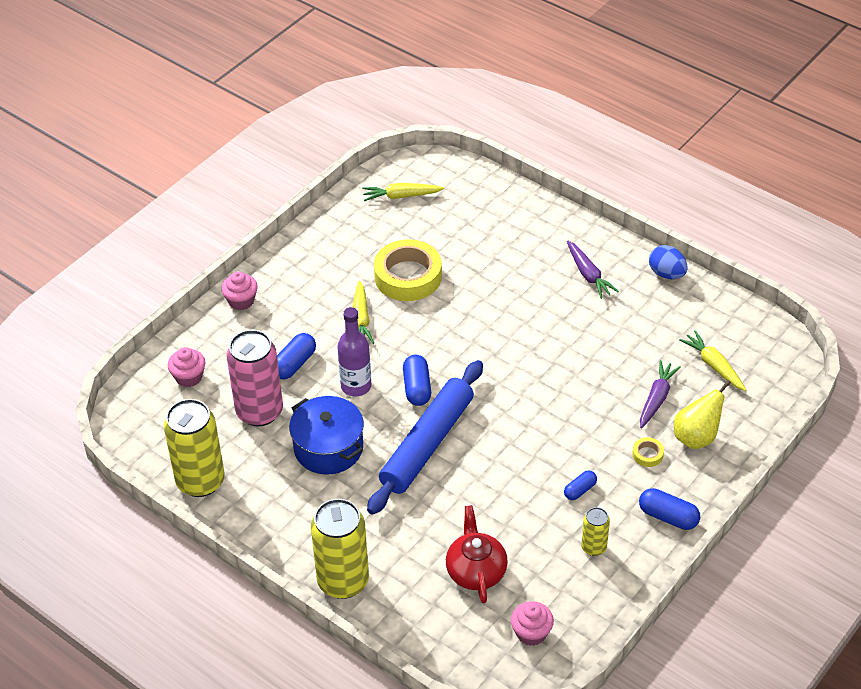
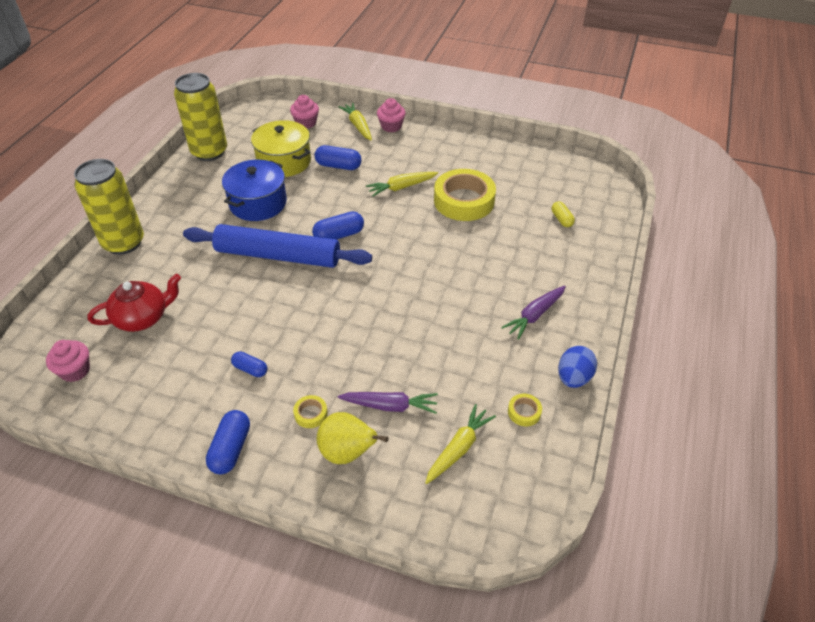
camera: 70 degrees right, 0 degrees up
(259, 411) = (284, 161): pink can -> yellow pot
(356, 386) = (328, 202): purple bottle -> none
(401, 196) = (555, 175): yellow carrot -> yellow carrot (358, 126)
(470, 214) = (561, 219): none -> yellow capsule
(593, 547) = (181, 395): yellow can -> none
(691, 315) = (524, 412): none -> yellow tape

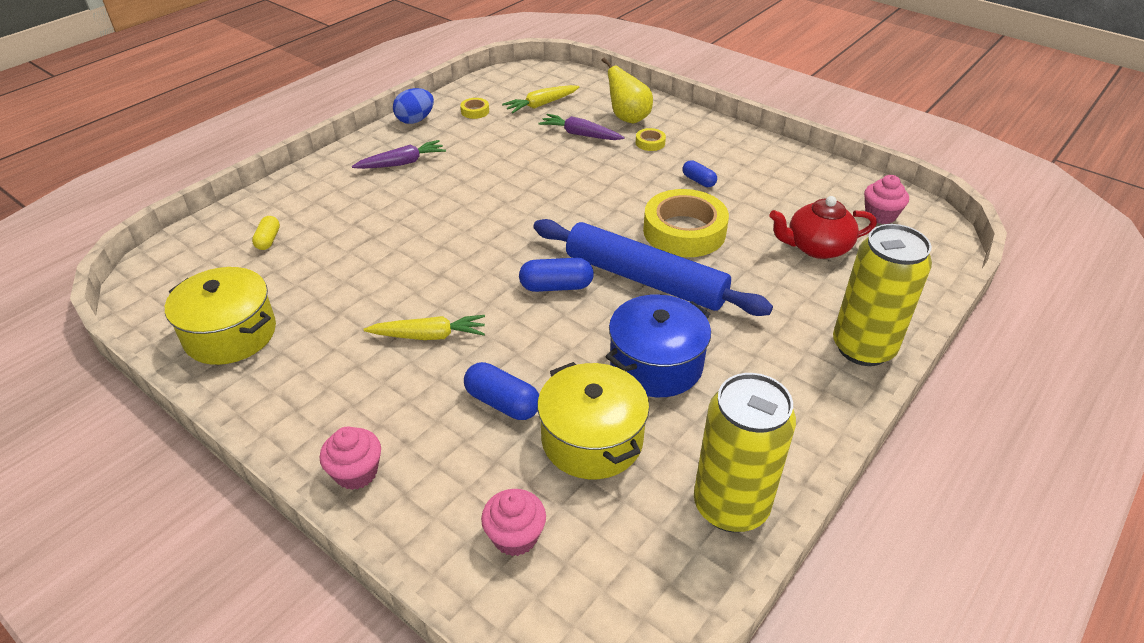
camera: 160 degrees left, 5 degrees down
(231, 449) = (722, 137): blue capsule -> none
(358, 126) = (417, 493): yellow carrot -> none
(464, 201) = (361, 293): yellow tape -> yellow tape (684, 231)
(515, 162) = (230, 334): none -> yellow pot

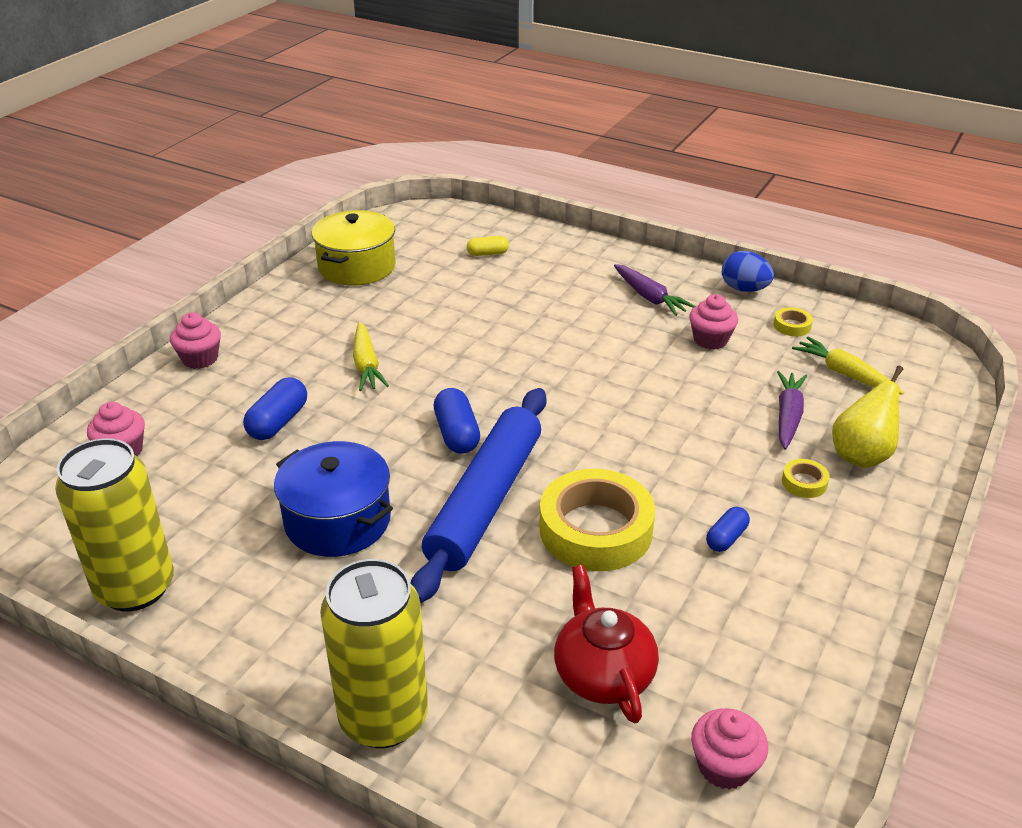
camera: 80 degrees right, 5 degrees down
(477, 147) = (710, 340): none -> pink cupcake
(592, 439) = (229, 484): yellow pot -> none

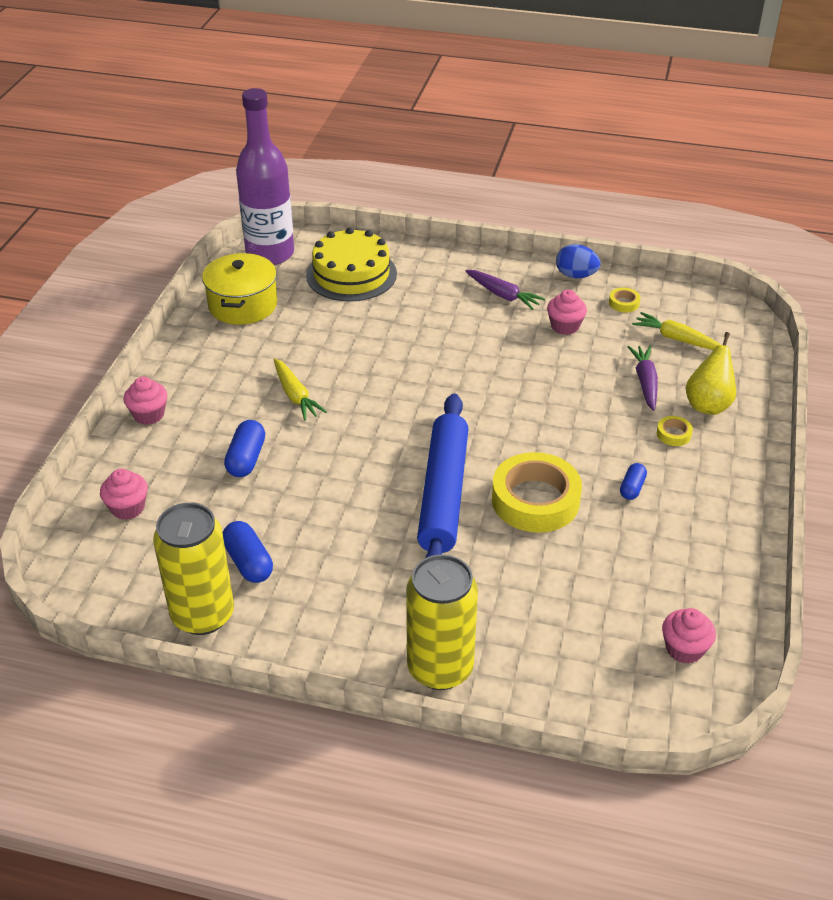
camera: 15 degrees left, 5 degrees up
(337, 520) = (336, 531): blue pot -> none
(410, 223) = (270, 254): none -> purple bottle
(457, 434) = (397, 443): blue capsule -> blue capsule (248, 562)
(487, 253) = (351, 274): yellow capsule -> yellow cake
(602, 673) = (580, 604): red teapot -> none

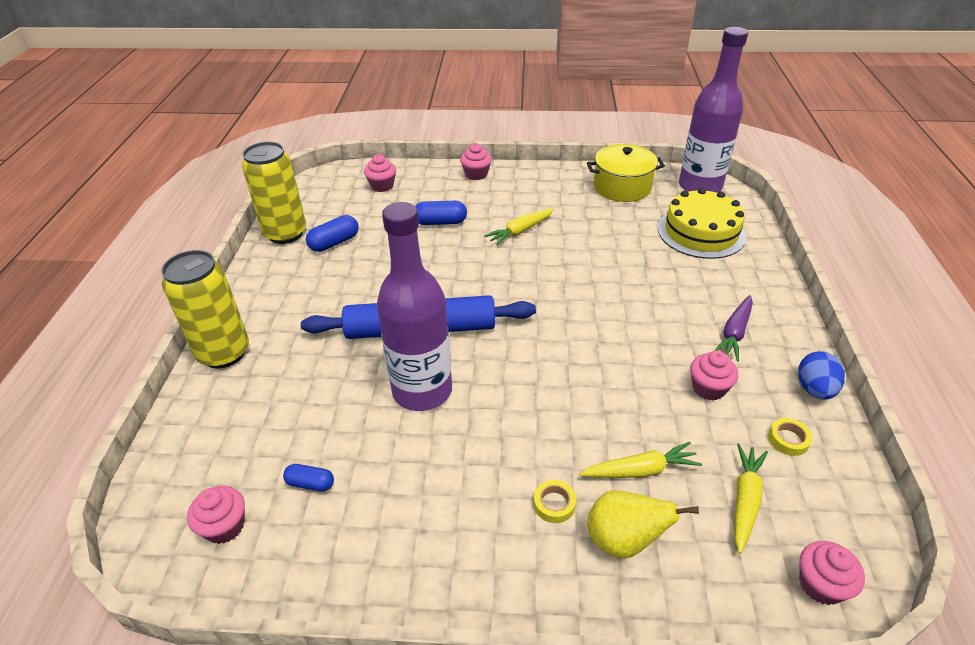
camera: 80 degrees right, 0 degrees up
(535, 500) = (422, 391): yellow tape -> purple bottle
(632, 488) = (453, 468): blue capsule -> blue capsule (310, 483)
(645, 382) = (640, 470): purple carrot -> yellow carrot
(743, 327) = (820, 584): none -> pink cupcake

